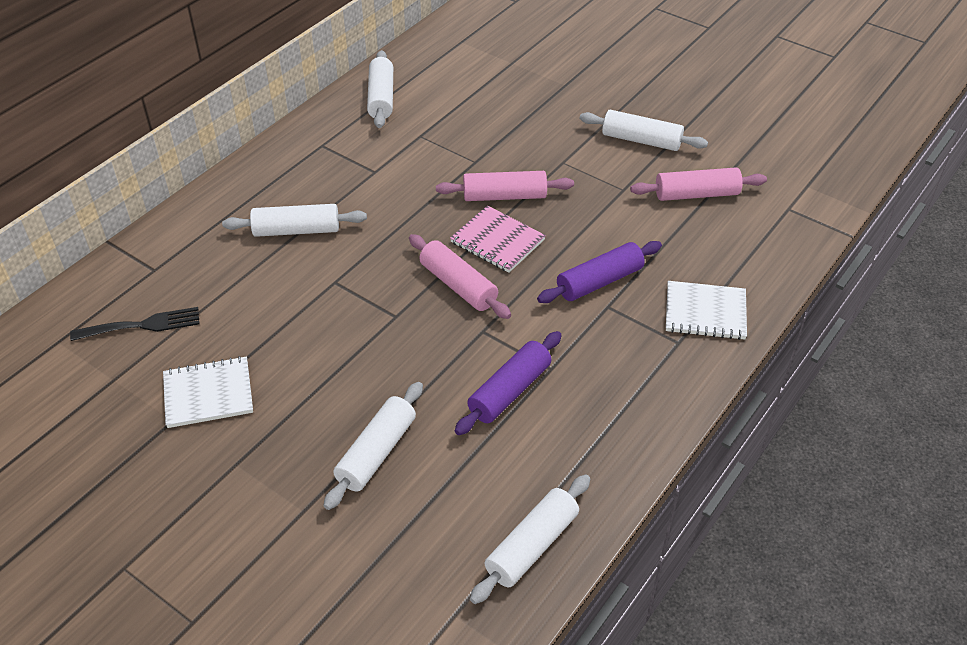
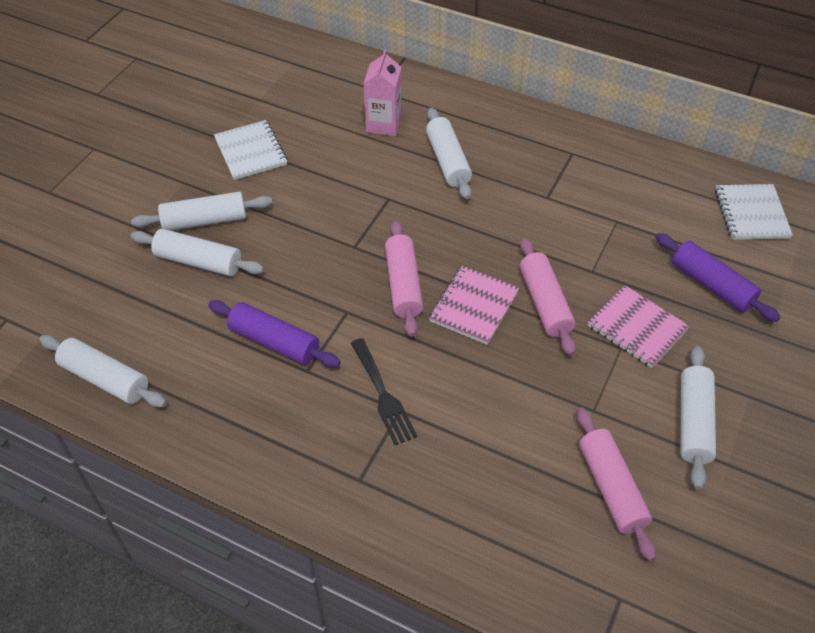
camera: 80 degrees right, 5 degrees up
(142, 325) = (316, 100): black fork -> black fork (383, 395)
(215, 272) = (383, 124): none -> pink carton
(381, 98) = (666, 181): white rolling pin -> white rolling pin (205, 221)
(458, 285) = (403, 285): pink rolling pin -> pink rolling pin turned 45 degrees counterclockwise
(544, 149) = (637, 328): none -> pink notebook
(599, 281) = (435, 400): purple rolling pin -> purple rolling pin (711, 285)
(705, 312) = (409, 504): white notebook -> white notebook (751, 214)

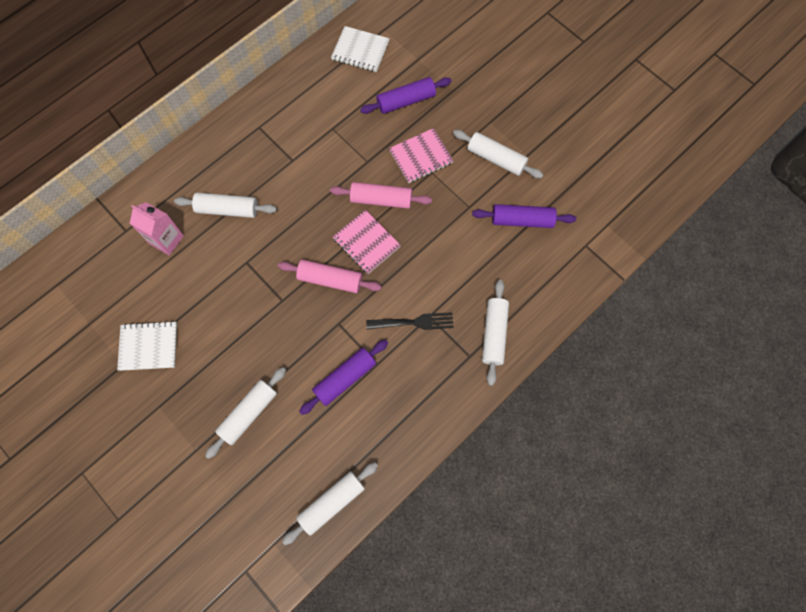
camera: 70 degrees left, 20 degrees up
(205, 221) = (209, 399): white rolling pin -> white rolling pin (494, 334)
(611, 488) = (522, 220): pink rolling pin -> purple rolling pin

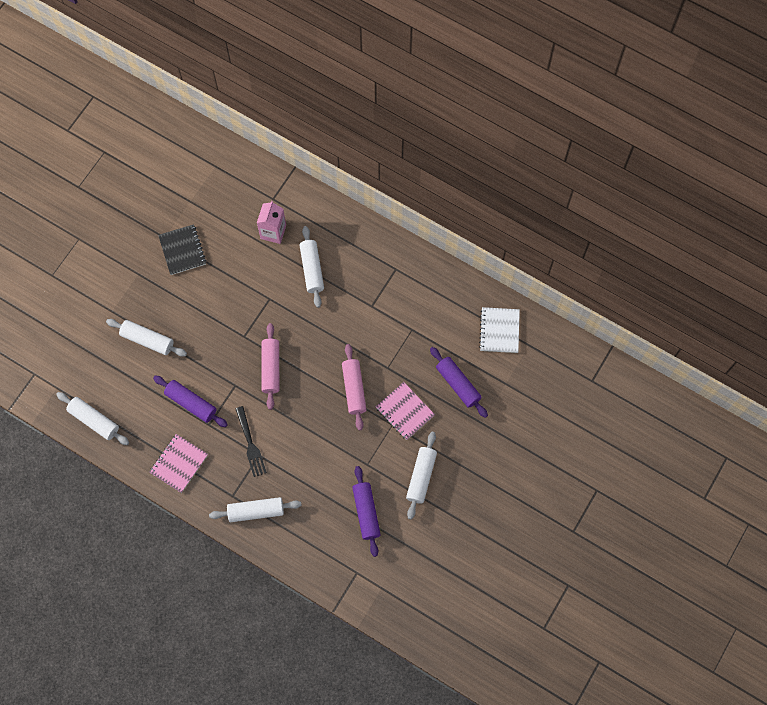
camera: 75 degrees right, 0 degrees up
(148, 346) = (182, 250): white notebook -> black notebook
(366, 243) = (311, 388): pink notebook -> pink notebook (179, 463)

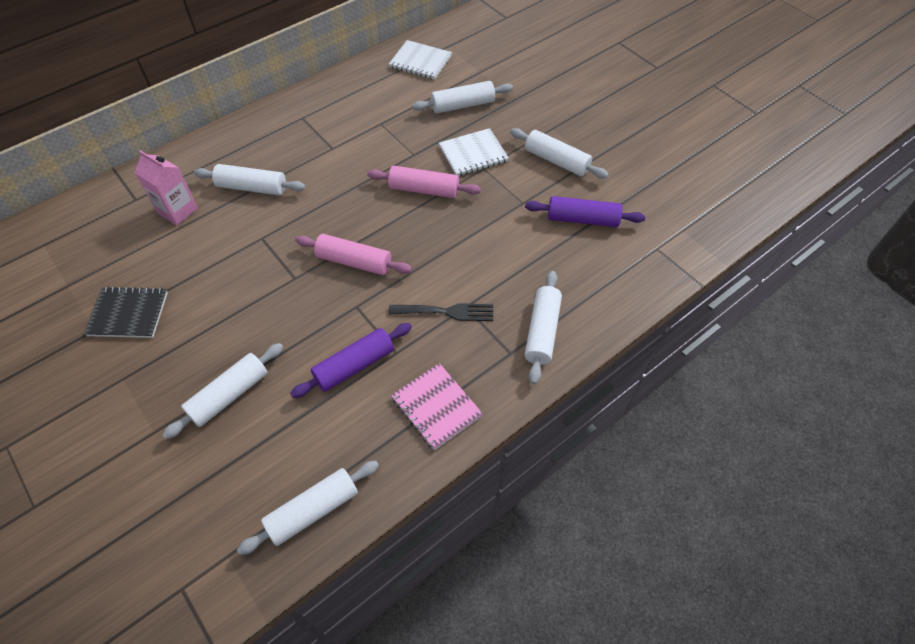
camera: 70 degrees left, 15 degrees down
(405, 411) = (473, 154): pink notebook -> white notebook
(458, 384) = (463, 105): purple rolling pin -> white rolling pin

